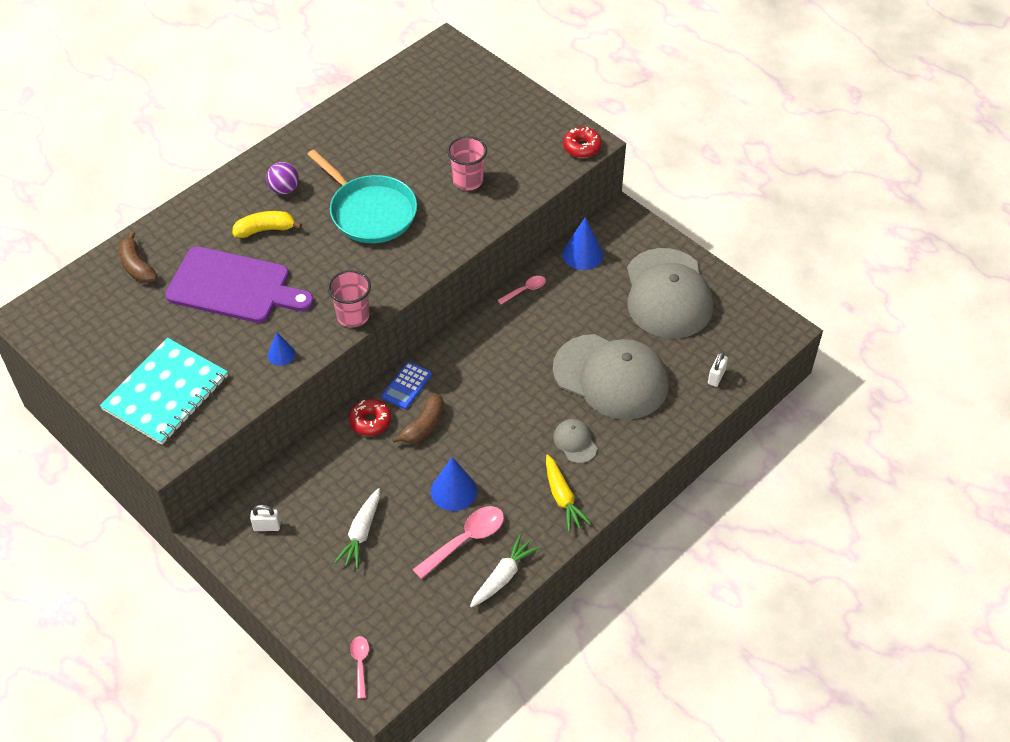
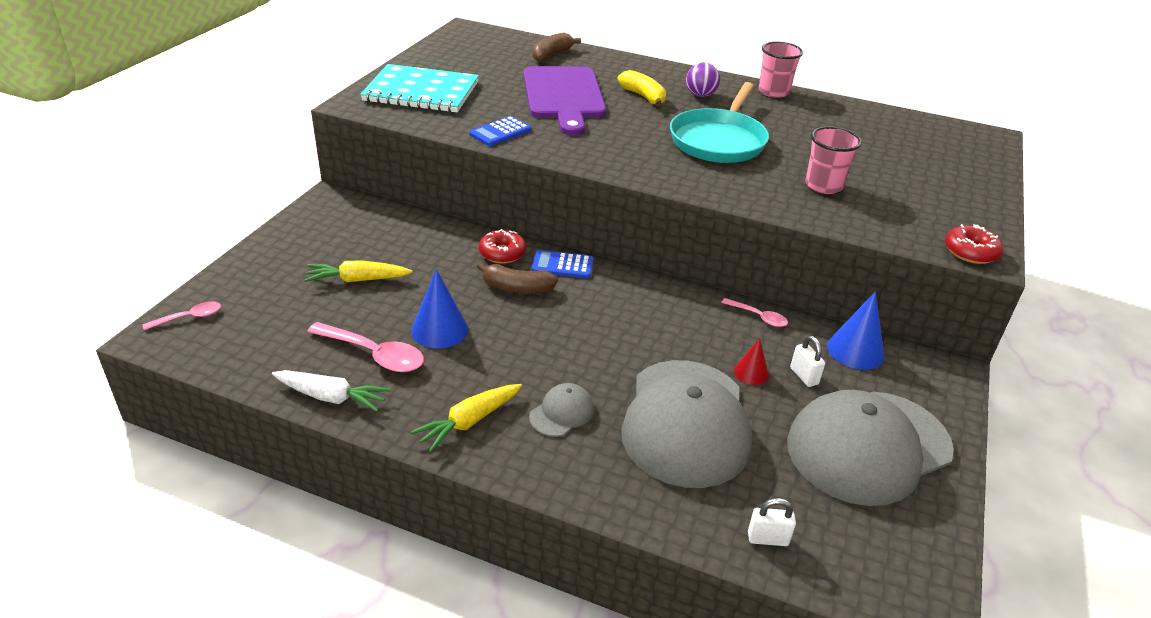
camera: 65 degrees right, 15 degrees down
(267, 526) = (345, 224): white padlock -> white padlock (804, 376)
(281, 354) = (500, 132): blue cone -> blue calculator
(353, 316) = (576, 158): pink cup -> pink cup (773, 92)
(361, 533) = (357, 280): white carrot -> yellow carrot
(580, 321) = (751, 373): none -> red cone

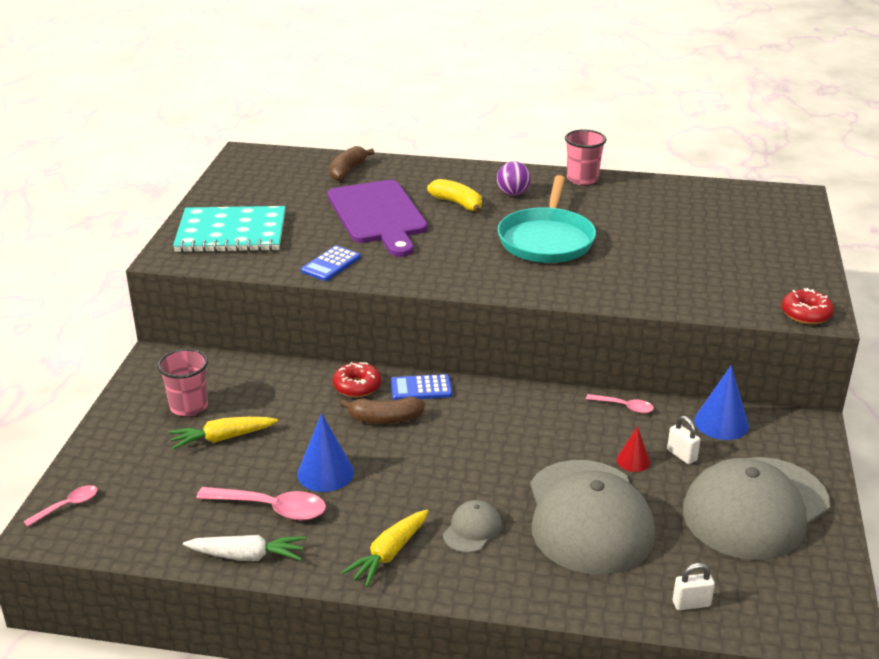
camera: 10 degrees left, 5 degrees down
(823, 186) = (658, 271): pink cup -> pink cup (189, 406)

